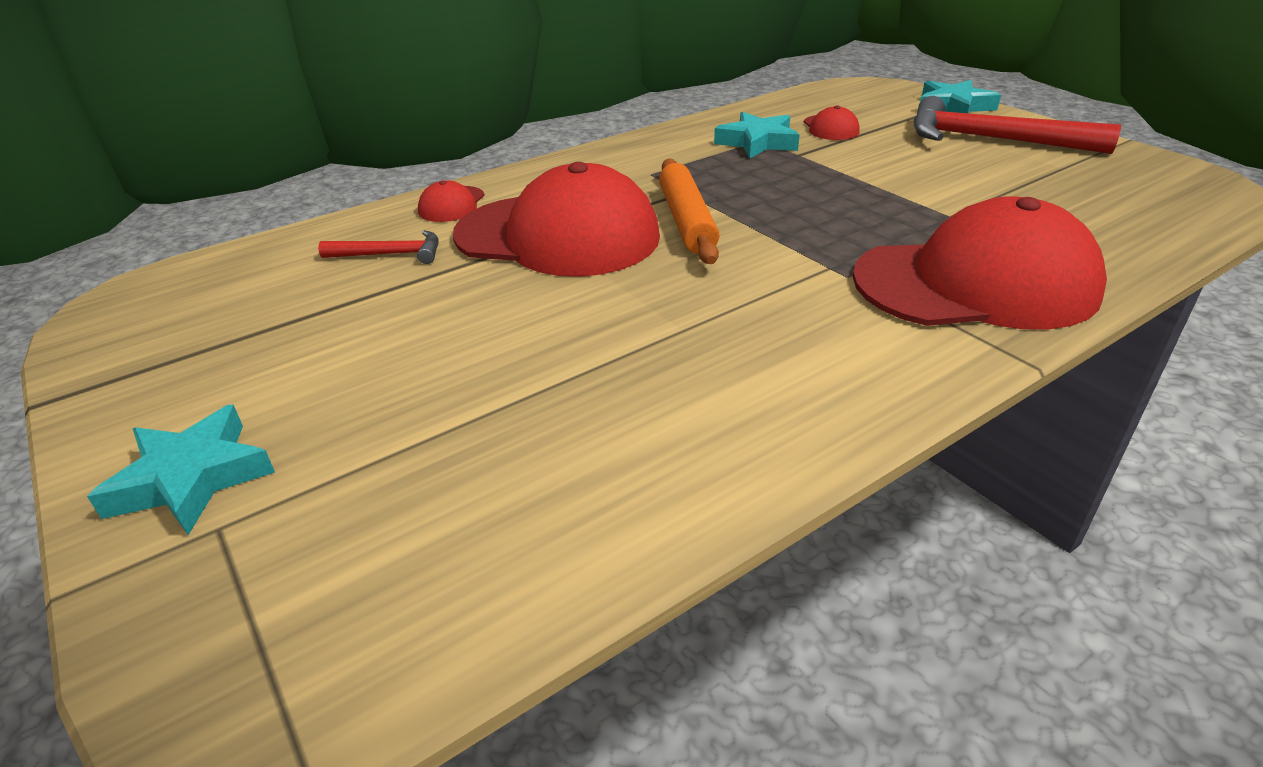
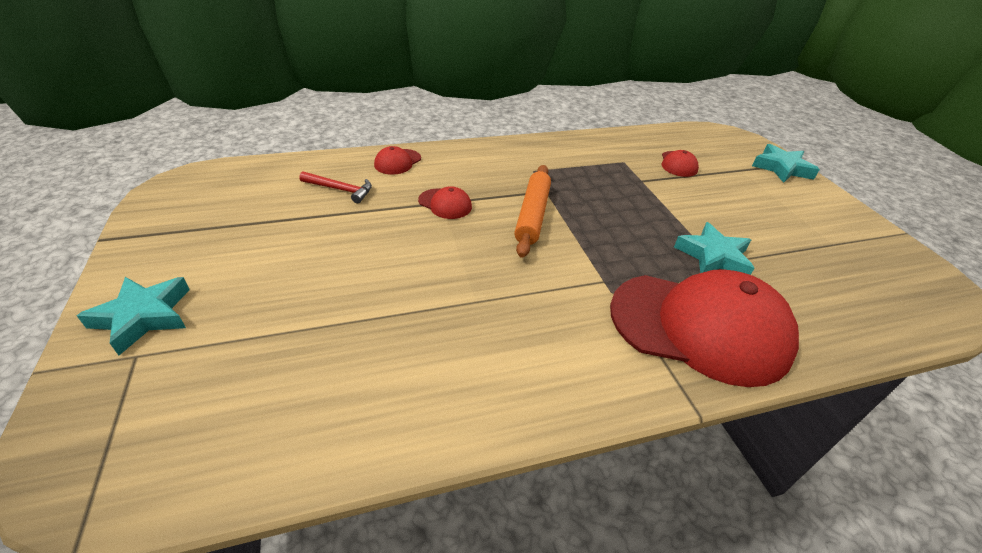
camera: 15 degrees right, 5 degrees up
(558, 236) = (445, 204): red cap -> red cap, size x0.41
(758, 142) = (620, 163): turquoise star -> turquoise star (713, 256)
(992, 140) = (793, 205): red hammer -> none

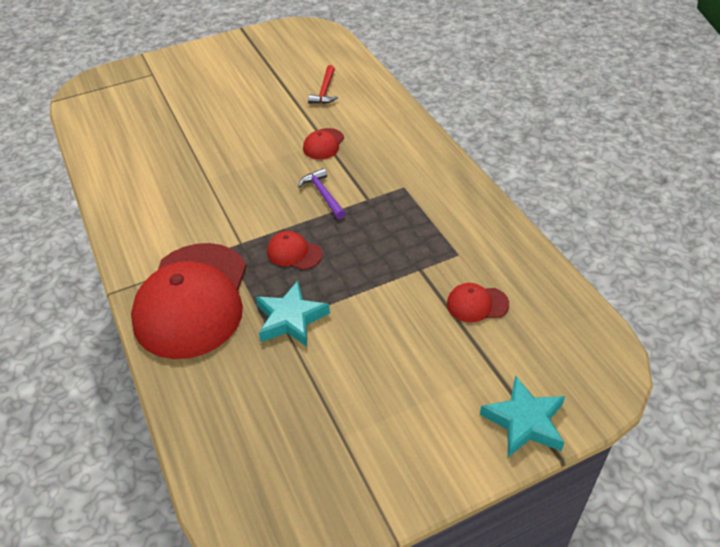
camera: 85 degrees right, 5 degrees up
(143, 317) = (179, 65): turquoise star -> none
(397, 162) = (380, 107): red cap -> red cap (294, 253)
(532, 215) = (323, 194): orange rolling pin -> purple hammer

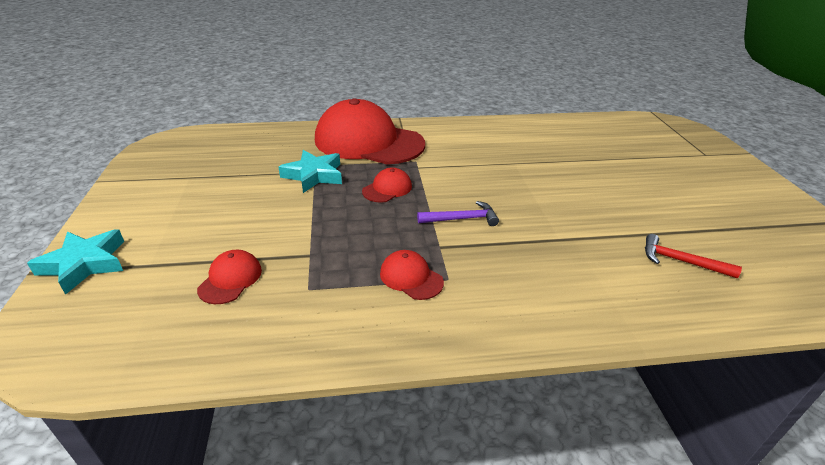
camera: 105 degrees right, 10 degrees down
(323, 144) = (554, 236): red cap -> red cap (411, 277)

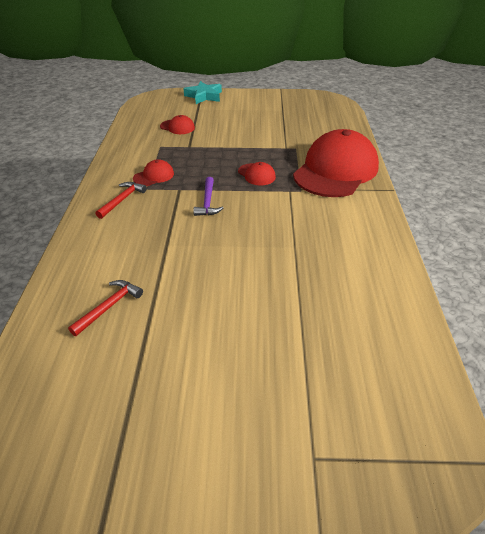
camera: 100 degrees right, 5 degrees up
(314, 175) = (280, 147): turquoise star -> none
(488, 298) = (122, 200): none -> red hammer

